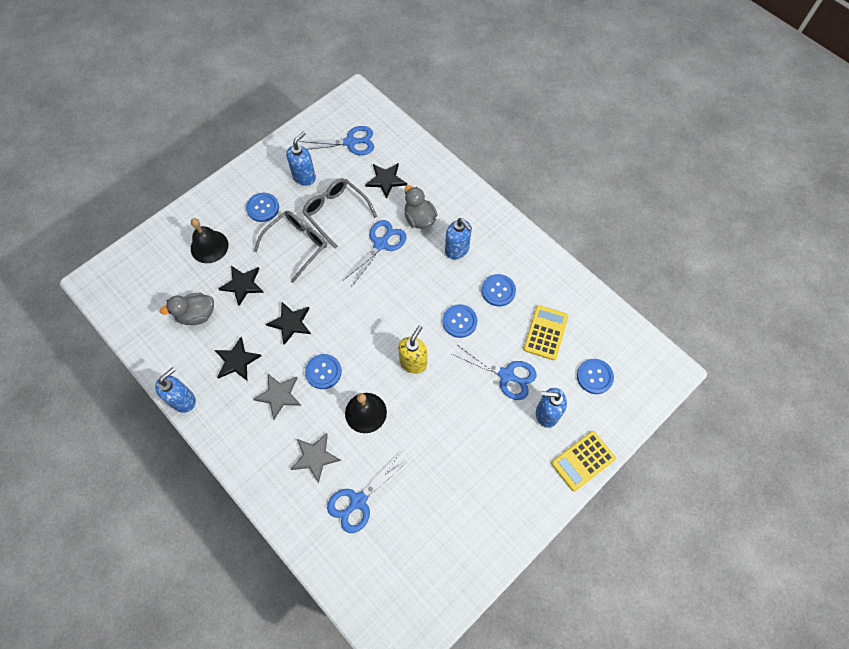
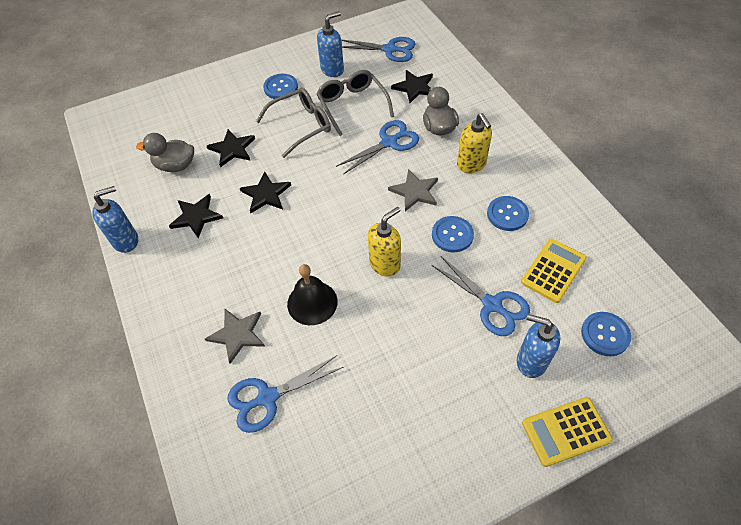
camera: 20 degrees right, 10 degrees down
(209, 246) = (215, 109): black bell -> none
(279, 395) = (225, 260): grey star -> grey star (415, 191)
(323, 372) = (281, 249): blue button -> none
(457, 250) = (471, 165): blue soap dispenser -> yellow soap dispenser

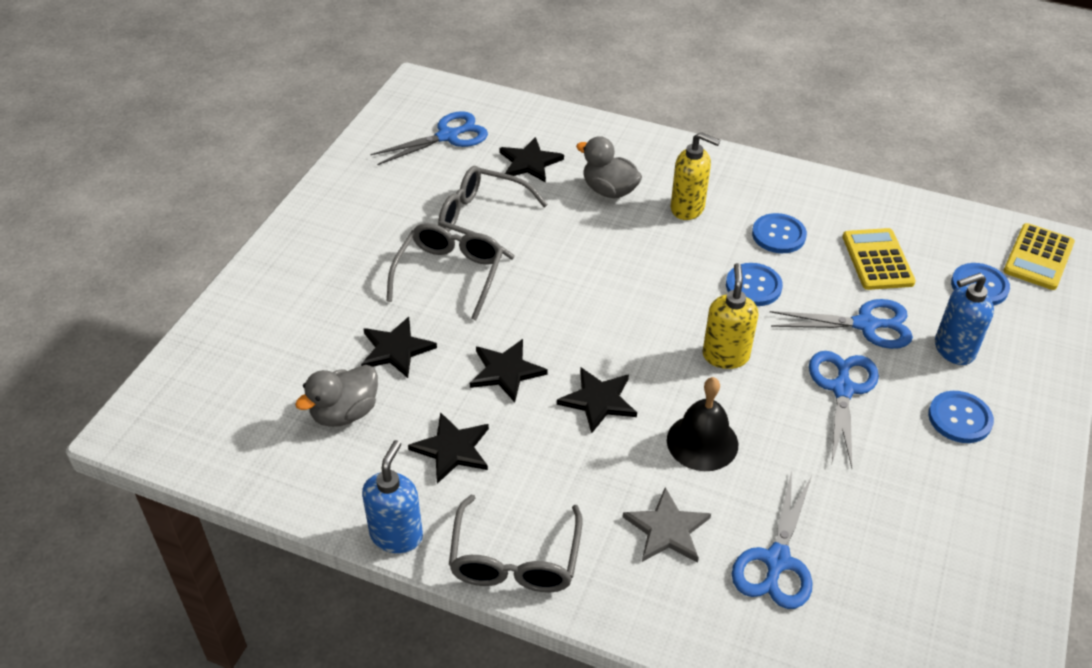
camera: 45 degrees left, 10 degrees down
(156, 292) = (515, 559): none -> grey glasses
(280, 87) = (365, 247): blue button -> blue button (959, 418)
(289, 241) = (598, 401): none -> black star
(332, 70) = (405, 193): blue soap dispenser -> none
(389, 142) = (575, 235): blue scissors -> blue scissors (842, 389)
(415, 191) = (665, 268): grey star -> none
(566, 431) = (1044, 385): yellow calculator -> yellow calculator (1038, 257)

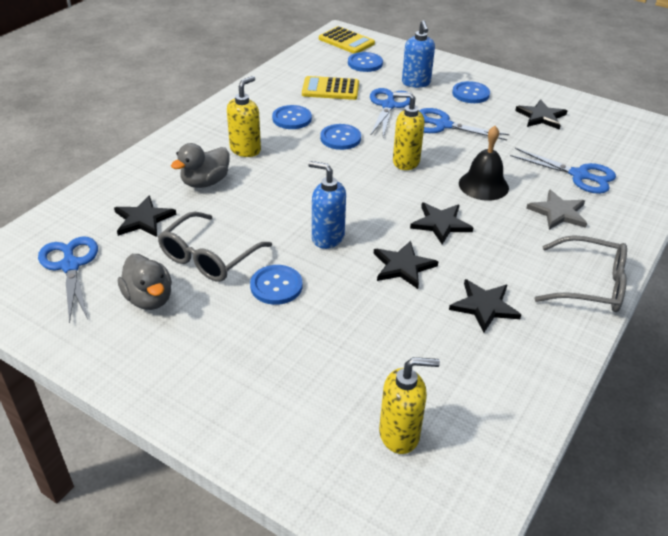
camera: 80 degrees left, 5 degrees down
(262, 389) = (400, 434): none -> yellow soap dispenser
(345, 413) = (437, 371): grey duck -> grey duck (149, 299)
(396, 349) = (364, 330): black star -> black star (541, 117)
(396, 535) = (573, 348): blue soap dispenser -> blue soap dispenser (327, 238)
(449, 274) = (276, 286): grey glasses -> blue button

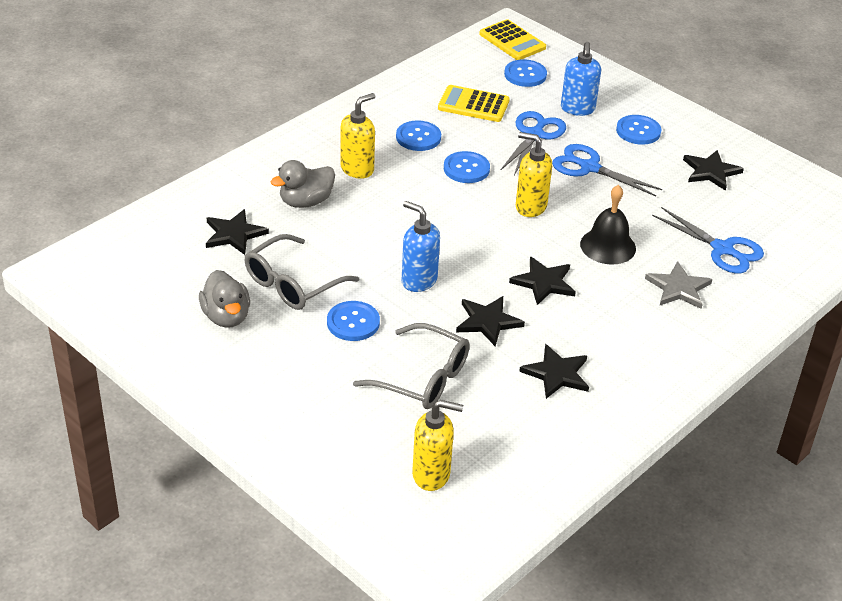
camera: 10 degrees right, 0 degrees up
(70, 265) = (155, 272): blue scissors -> none
(590, 285) = (677, 369): grey glasses -> grey glasses (423, 378)

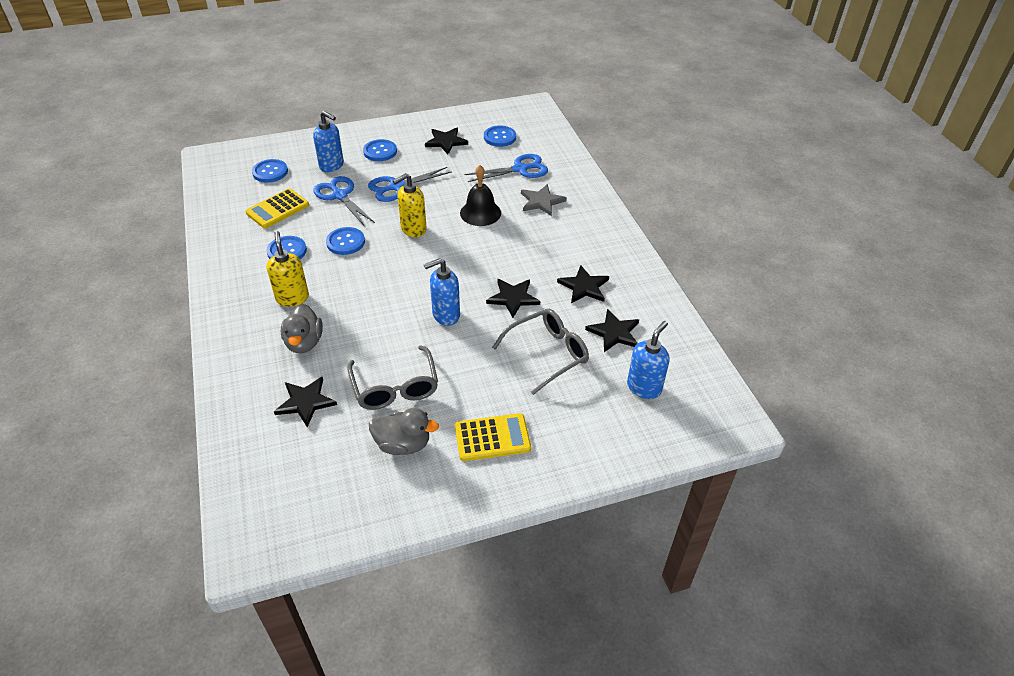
camera: 60 degrees left, 5 degrees up
(353, 322) = (464, 369): blue button -> blue button (499, 137)
(431, 475) = (644, 387): yellow soap dispenser -> blue soap dispenser
(512, 41) = (225, 161): yellow calculator -> yellow calculator (492, 438)
(544, 282) = (493, 255): black star -> black star (614, 332)

